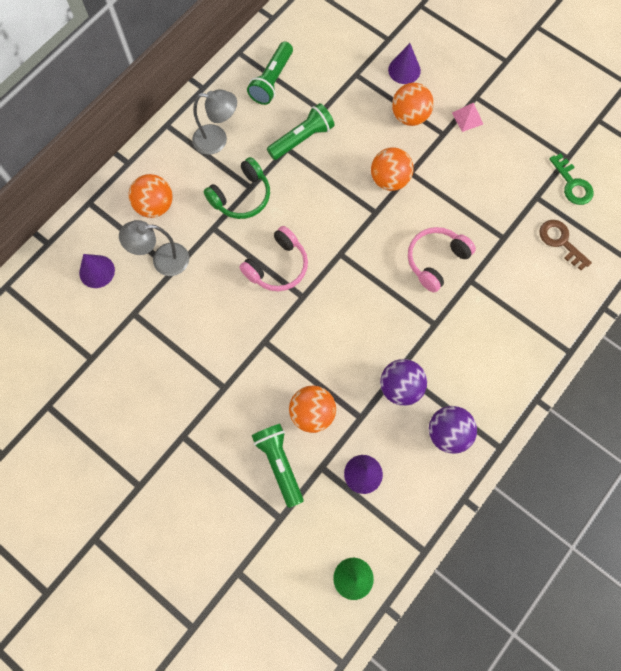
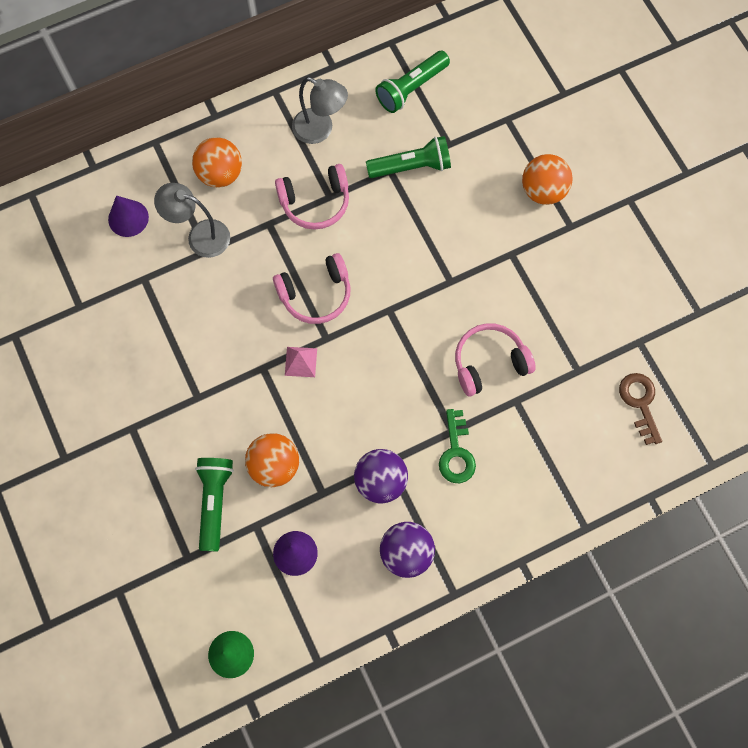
camera: 25 degrees right, 0 degrees up
(241, 196) = (315, 202): green headphones -> pink headphones
(389, 179) = (484, 252): orange ball -> none
(404, 70) = (564, 136): purple cone -> none
(467, 118) = (607, 220): pink pyramid -> pink pyramid (301, 361)
(572, 184) = (688, 345): green key -> green key (456, 452)

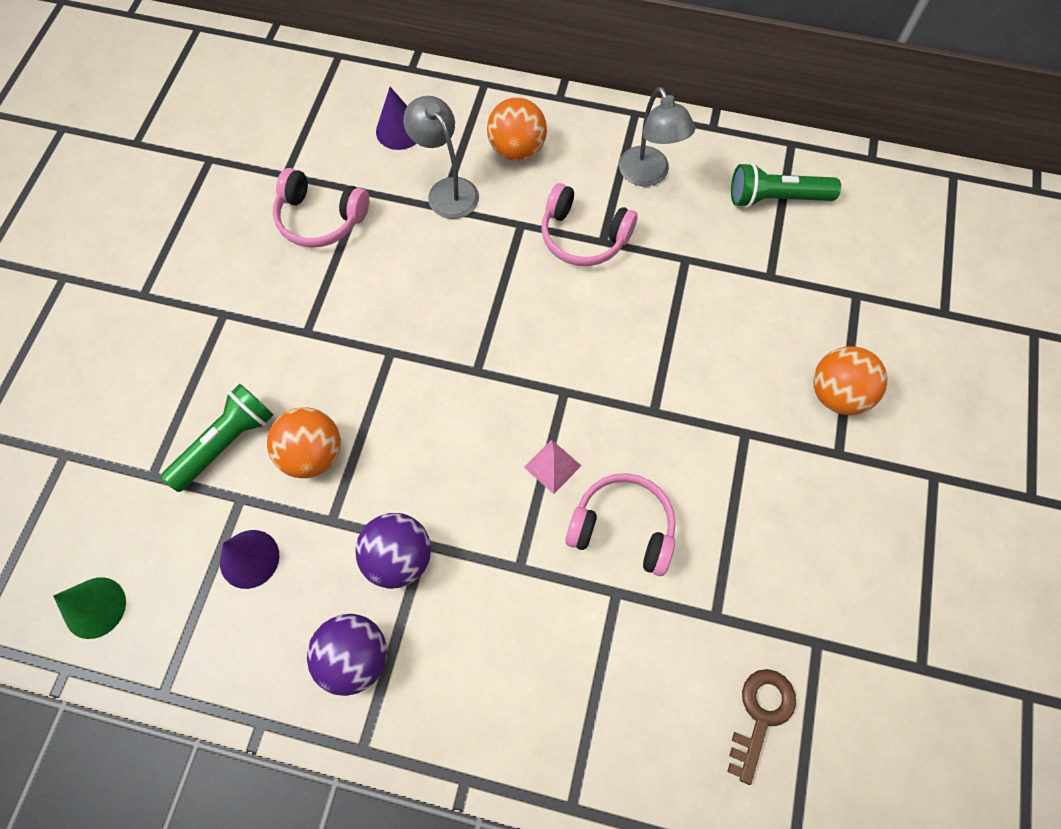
camera: 40 degrees right, 5 degrees down
(301, 361) = (431, 374): pink pyramid -> pink pyramid (552, 466)
(315, 294) = (505, 321): pink headphones -> pink headphones (320, 218)
(411, 166) = (711, 270): green flashlight -> none
(456, 452) = (503, 594): green key -> none

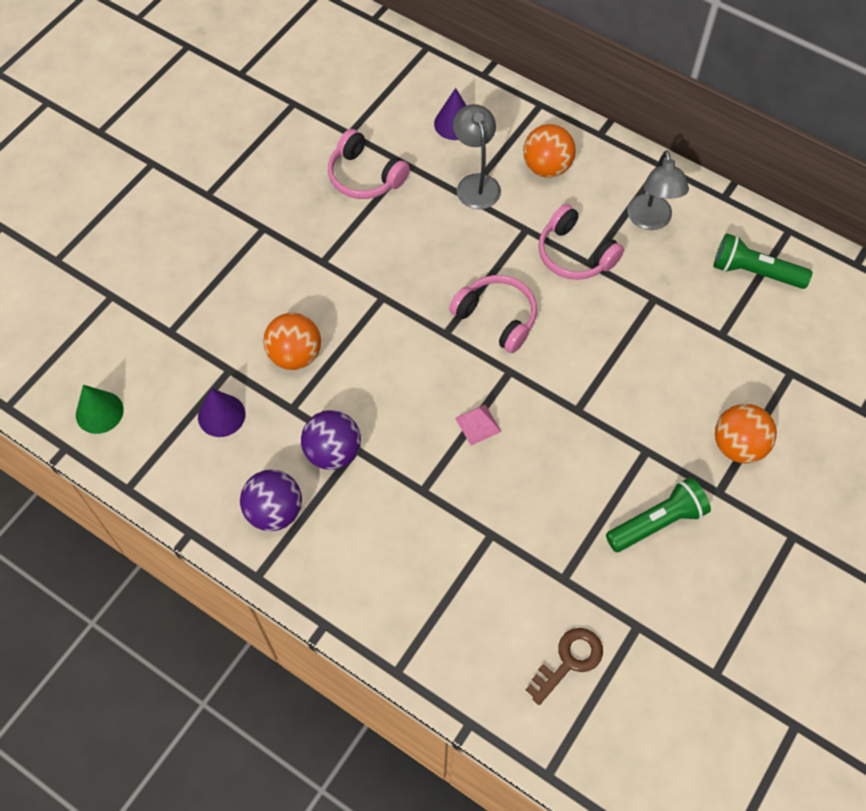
camera: 20 degrees right, 5 degrees down
(226, 443) = (233, 326): green flashlight -> green flashlight (657, 522)
(622, 528) = (515, 489): pink headphones -> pink headphones (496, 318)

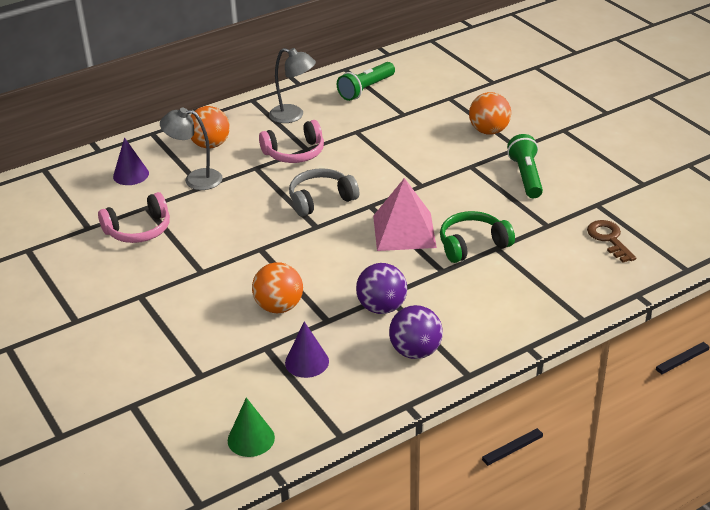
camera: 65 degrees left, 25 degrees down
(478, 424) = (404, 231): pink pyramid -> pink pyramid, size x2.11
(485, 506) = (473, 245): none -> green headphones
(496, 318) = (321, 200): pink headphones -> grey headphones

